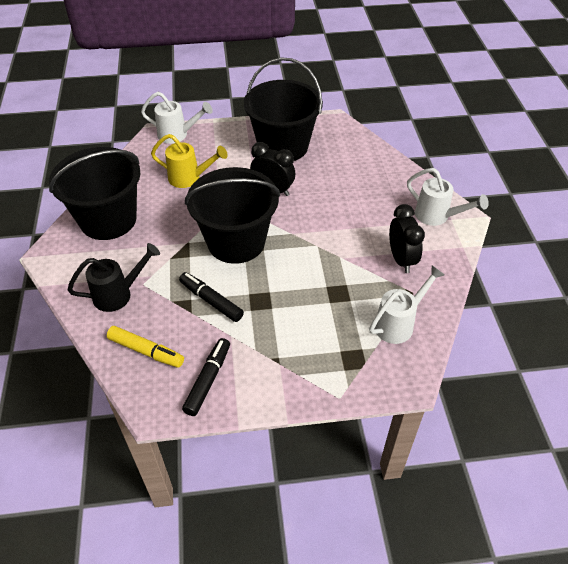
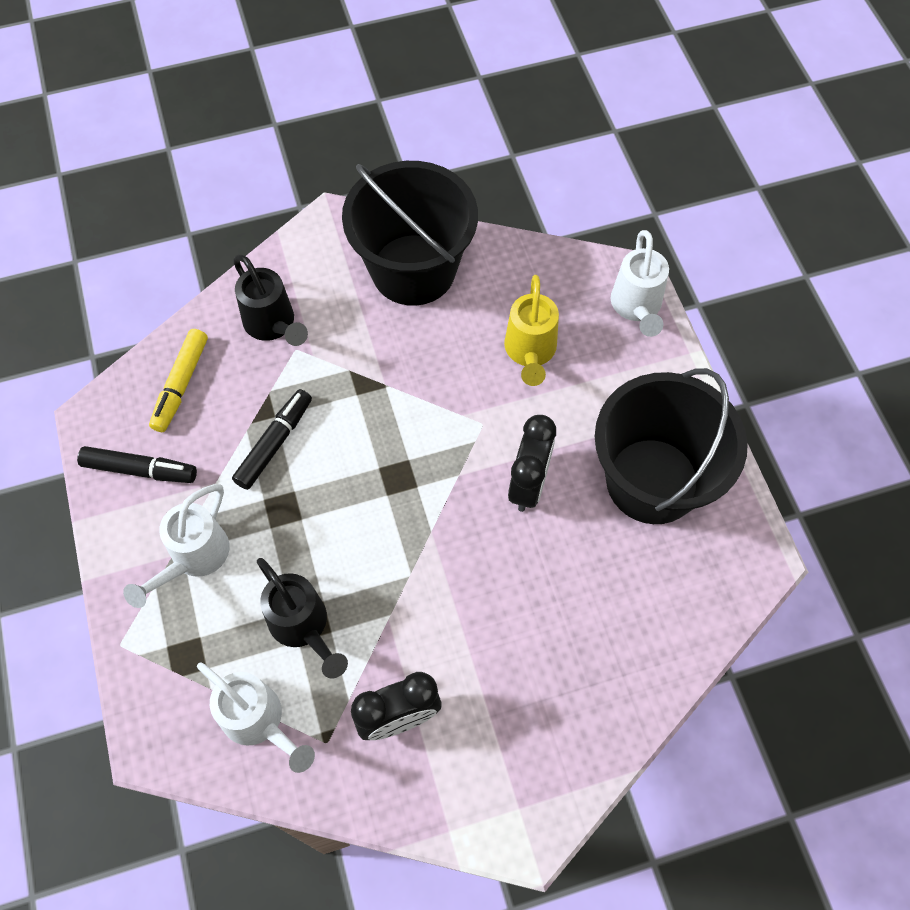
camera: 80 degrees right, 15 degrees up
(236, 242) = (397, 452): black bucket -> none
(342, 297) = (303, 627): none -> black watering can
(437, 216) = (520, 781): white watering can -> white watering can (193, 559)

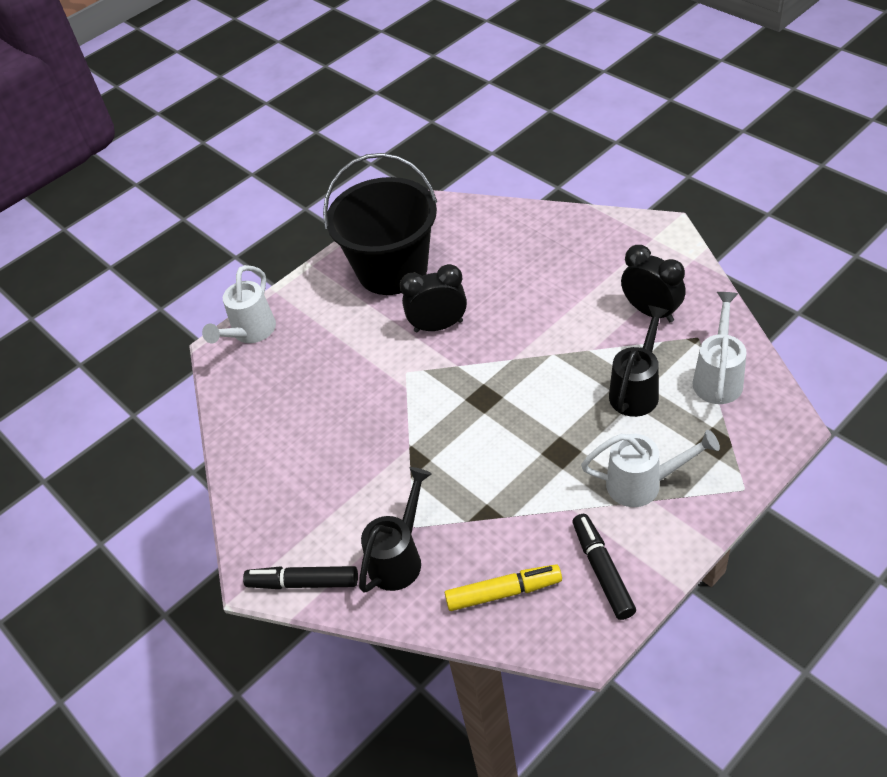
camera: 110 degrees left, 15 degrees down
(274, 443) = (510, 489): black marker -> black marker (303, 582)
(413, 270) = (284, 486): black bucket -> none
(530, 353) = (326, 374): yellow watering can -> none
(636, 308) = (250, 333): white watering can -> white watering can turned 135 degrees clockwise

